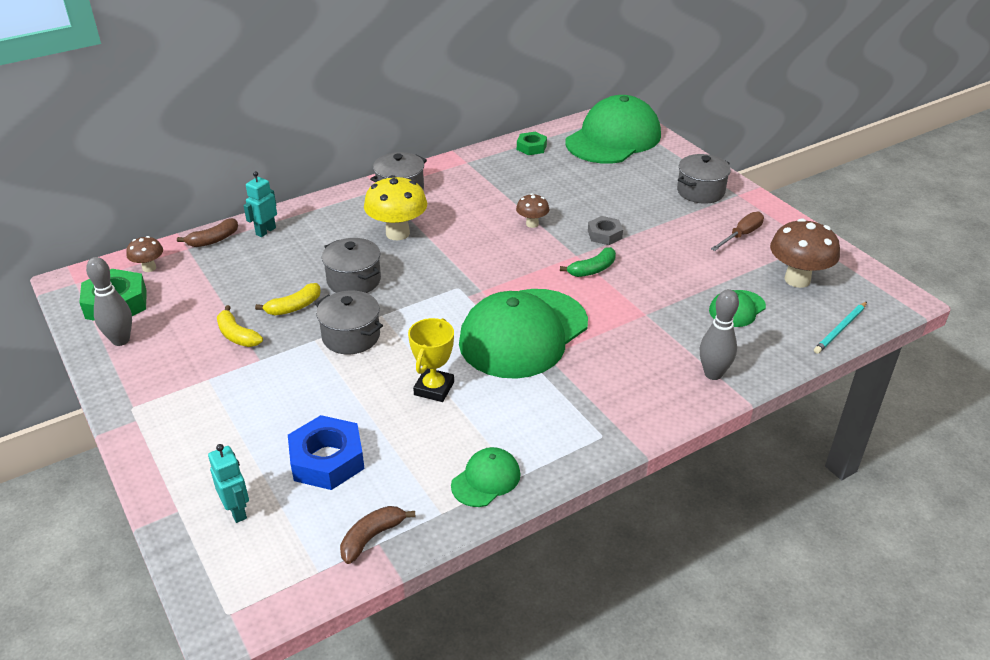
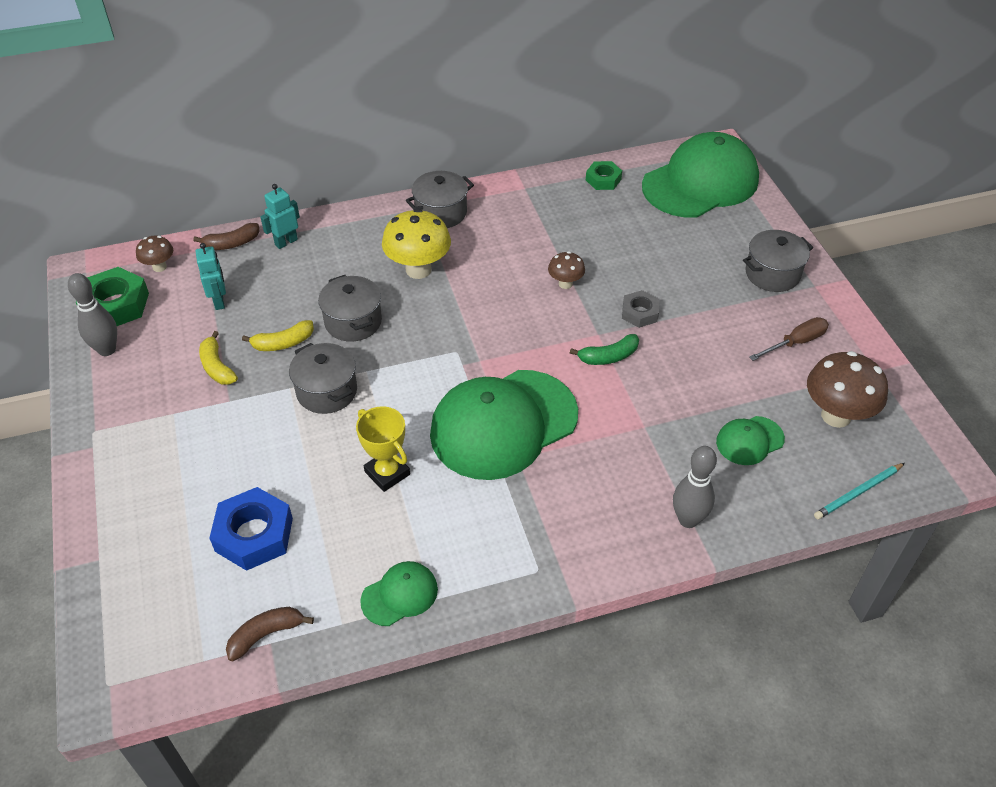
camera: 15 degrees right, 10 degrees up
(237, 511) = (152, 573): turquoise robot -> turquoise robot (219, 301)
(434, 388) = (387, 473): yellow trophy -> yellow trophy turned 75 degrees counterclockwise

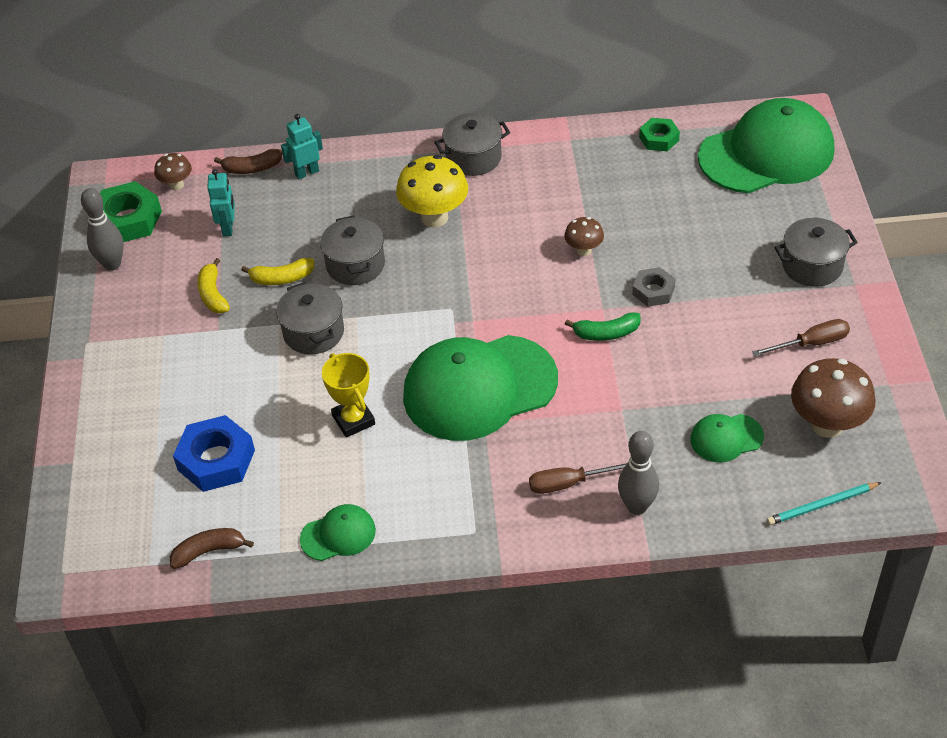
camera: 15 degrees right, 0 degrees up
(616, 506) = (569, 483): none -> brown screwdriver

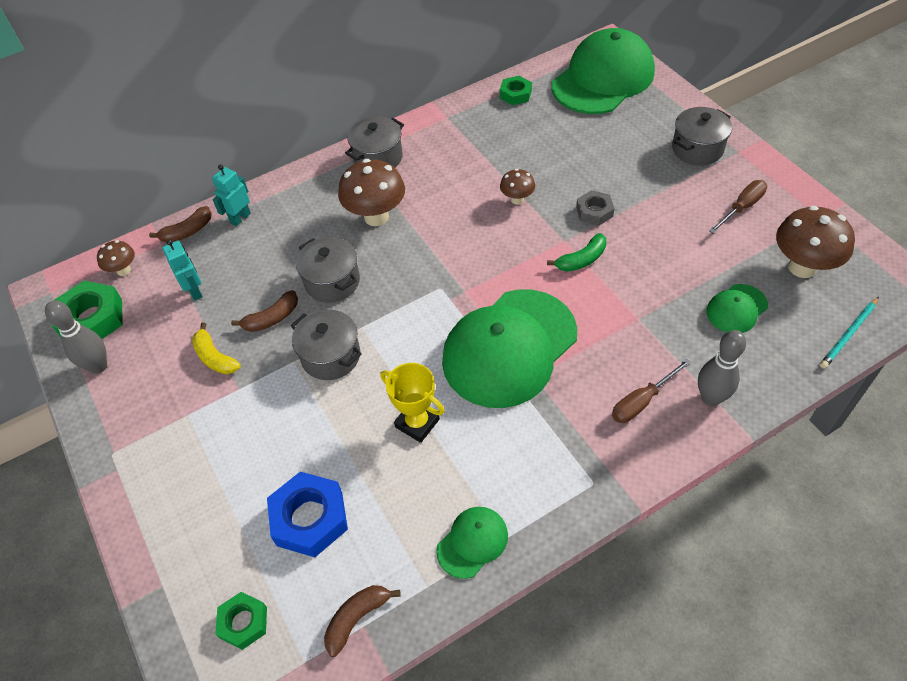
camera: 25 degrees left, 5 degrees up
(120, 516) = (243, 622): none -> green nut
(281, 278) = (272, 318): yellow banana -> brown banana
(434, 217) = (376, 217): yellow mushroom -> brown mushroom

